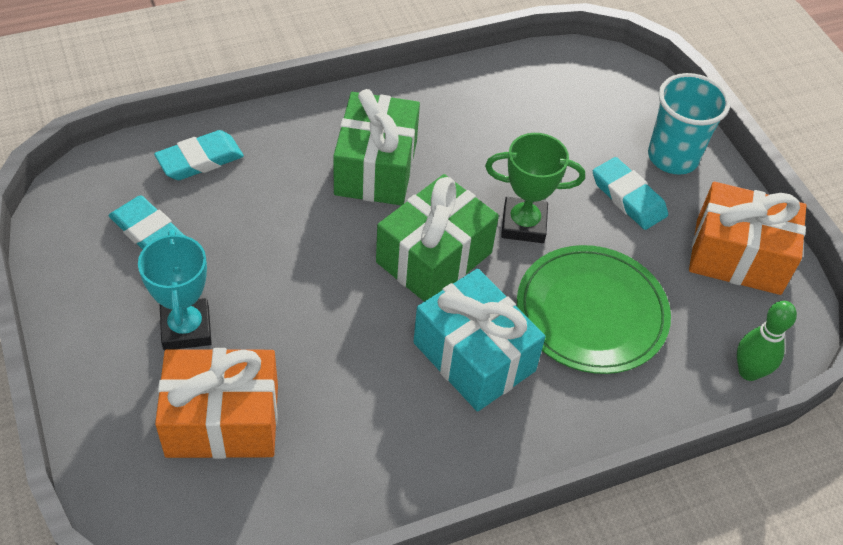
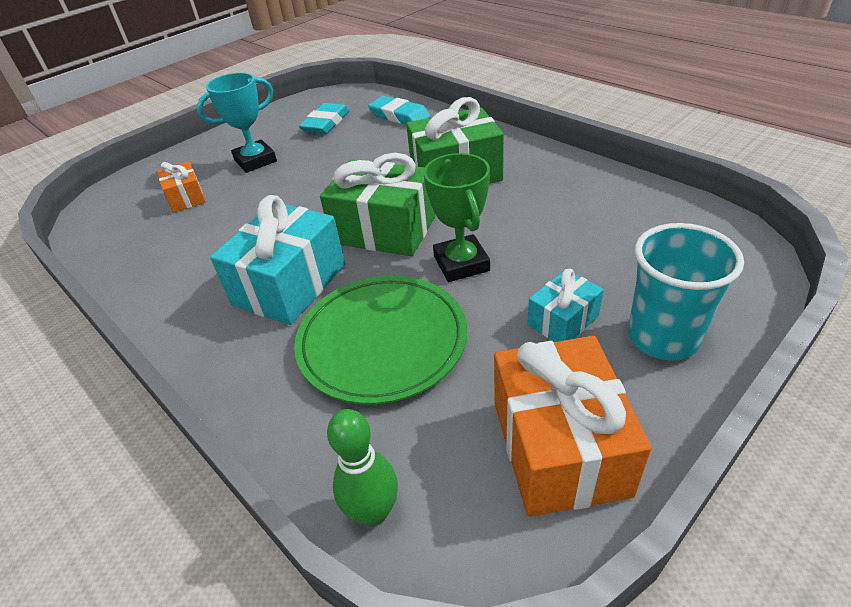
camera: 75 degrees right, 10 degrees down
(222, 420) = (186, 198): orange gift -> orange gift, size x0.54
(628, 197) = (563, 320): turquoise eraser -> turquoise gift

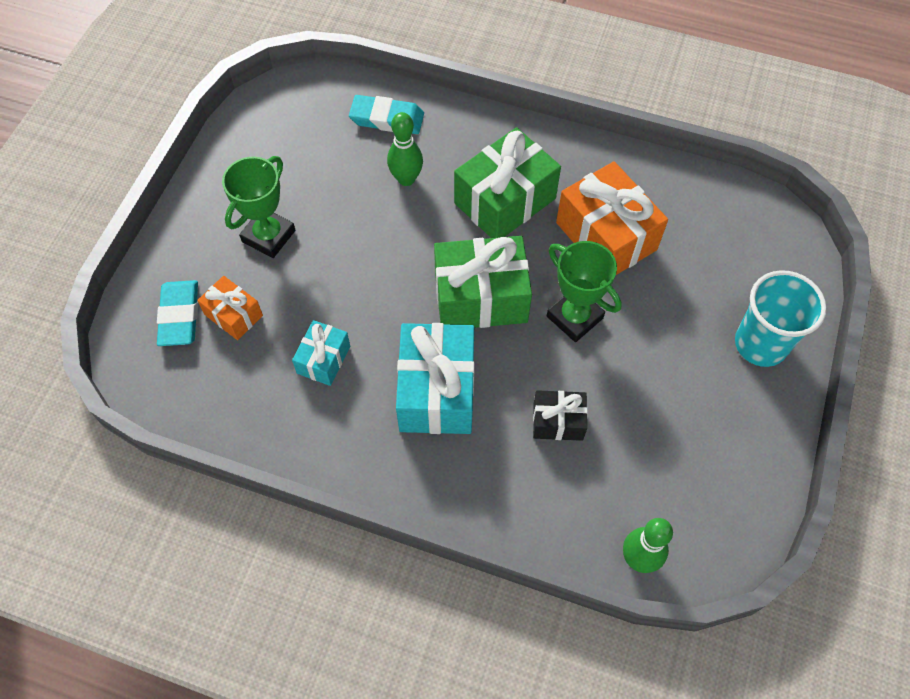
camera: 30 degrees left, 20 degrees up
(255, 161) = (268, 236): turquoise trophy -> green trophy
(326, 123) = (306, 151): turquoise eraser -> turquoise eraser (179, 316)
(382, 341) = (558, 421): green plate -> black gift
(385, 148) = (406, 179): none -> green bowling pin
(559, 447) = (730, 463): orange gift -> orange gift (606, 236)
(563, 320) = (684, 352): turquoise gift -> turquoise gift (323, 359)

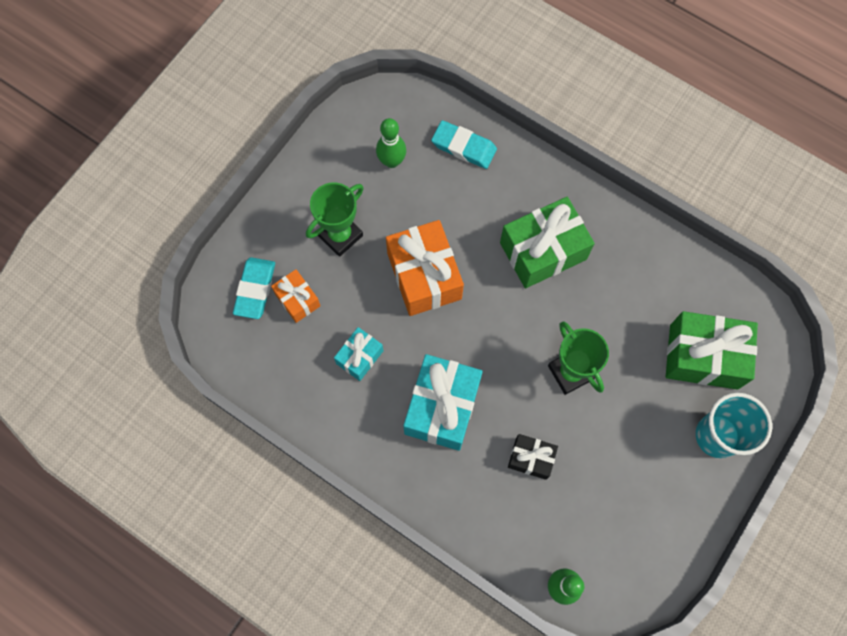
camera: 15 degrees right, 10 degrees up
(406, 179) = (465, 209): green bowling pin -> green bowling pin (392, 161)
(480, 297) = (499, 335): green gift -> green gift (703, 356)
(606, 236) = (619, 305): orange gift -> orange gift (424, 276)

